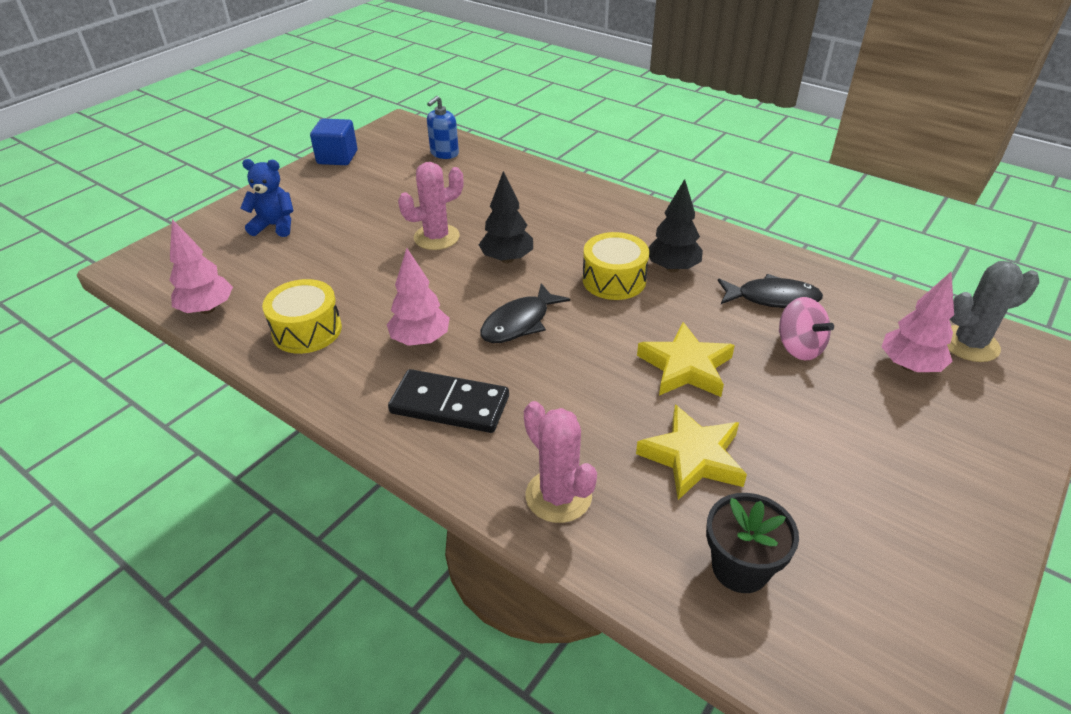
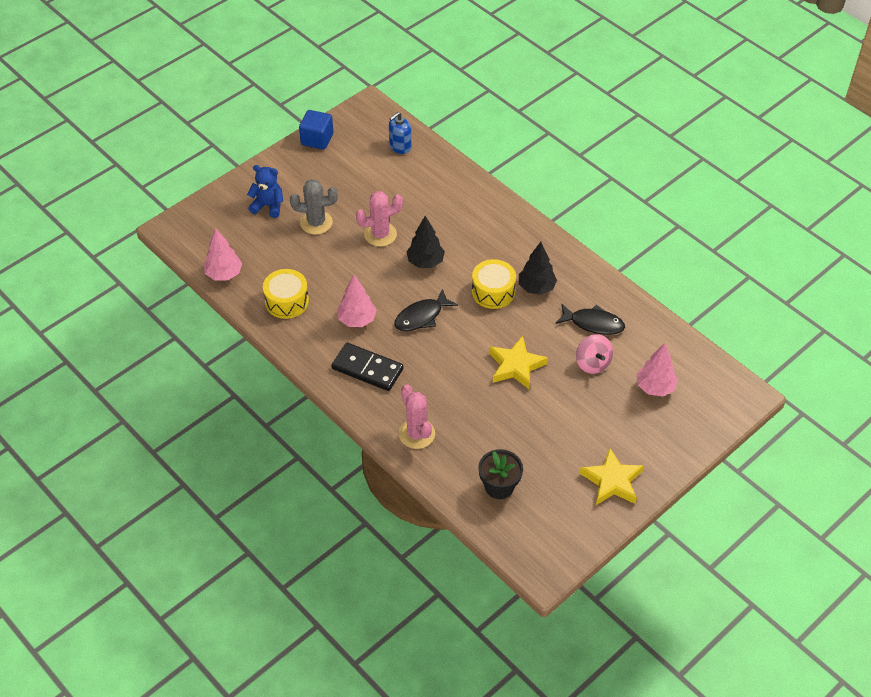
camera: 10 degrees right, 10 degrees up
(693, 457) = (498, 424): yellow star -> yellow star (612, 481)
(969, 344) = (702, 378): grey cactus -> grey cactus (316, 222)

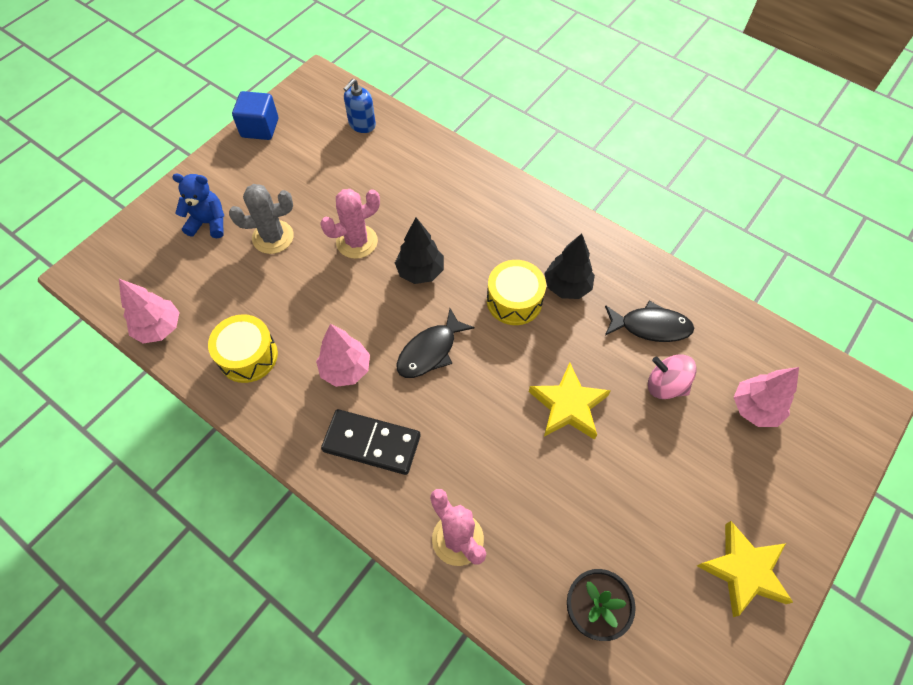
camera: 10 degrees left, 10 degrees up
(592, 363) = (665, 385): pink spinning top -> pink spinning top turned 150 degrees clockwise

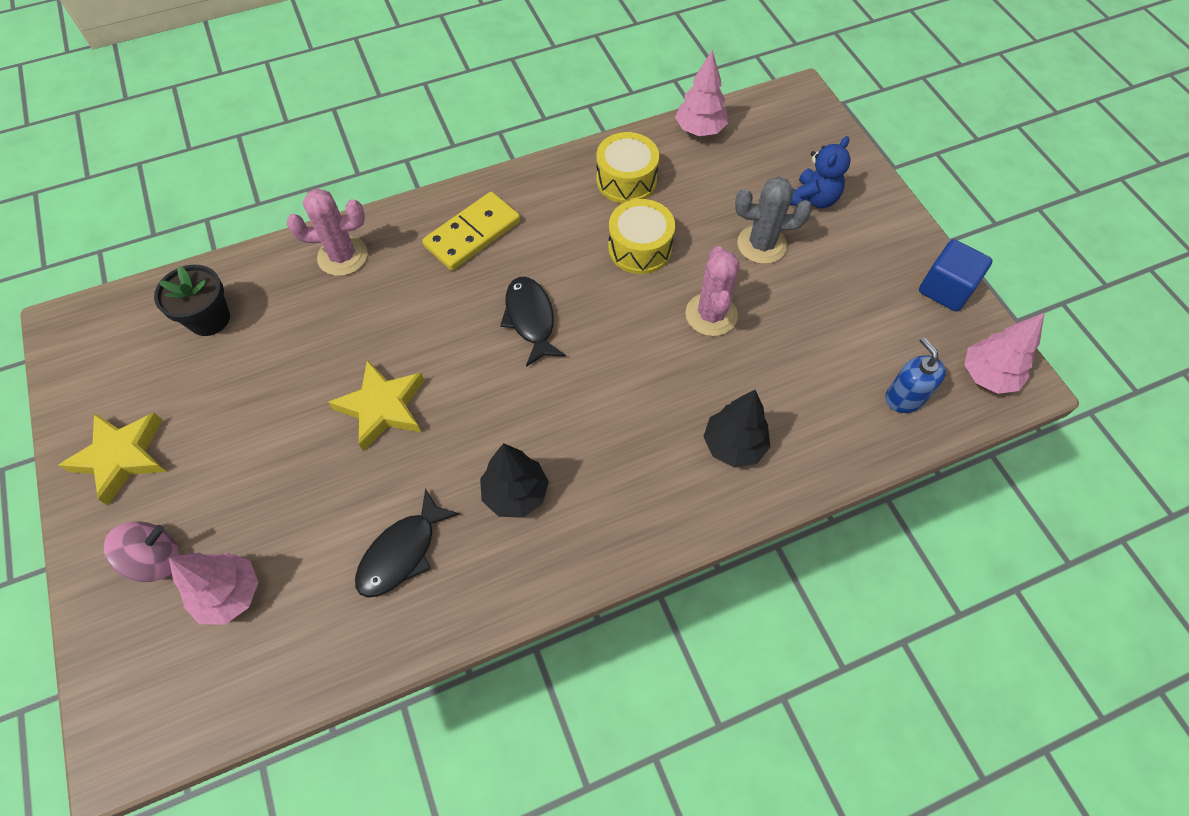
camera: 120 degrees right, 0 degrees up
(273, 237) = (761, 244): grey cactus -> grey cactus turned 75 degrees clockwise
(345, 369) = (560, 244): pink tree -> pink tree (987, 376)
(372, 443) = (473, 234): black domino -> yellow domino
(420, 272) = (633, 355): black tree -> black tree (733, 445)
(514, 300) = (535, 427): yellow drum -> yellow drum (640, 248)
(665, 385) = (328, 517): pink spinning top -> pink spinning top (156, 559)

